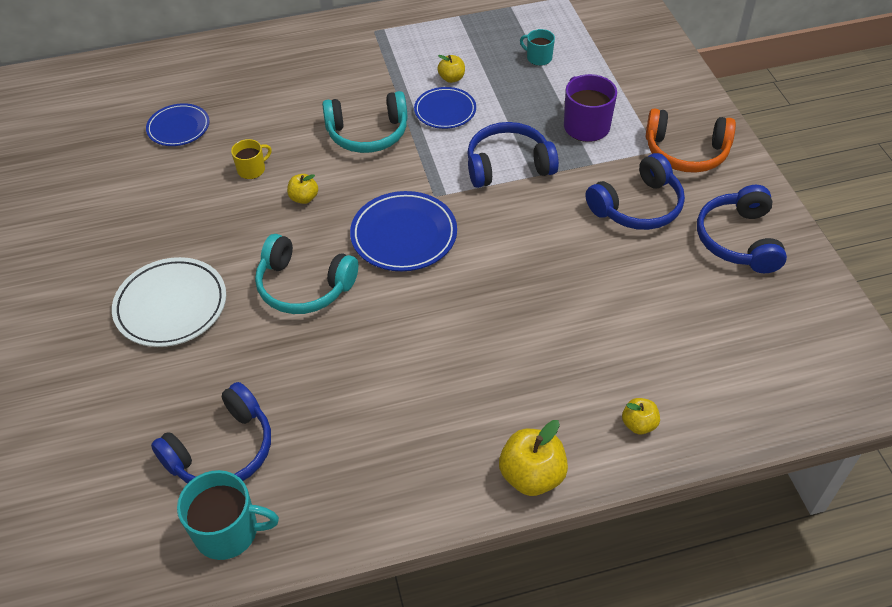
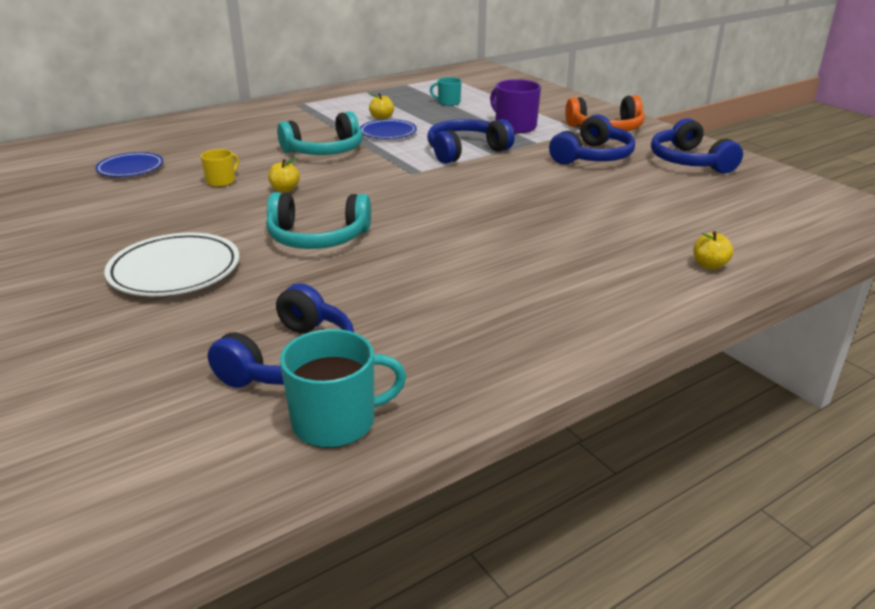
camera: 20 degrees left, 20 degrees down
(404, 235) = (398, 196): blue plate -> none
(532, 475) = (642, 314): yellow apple -> none

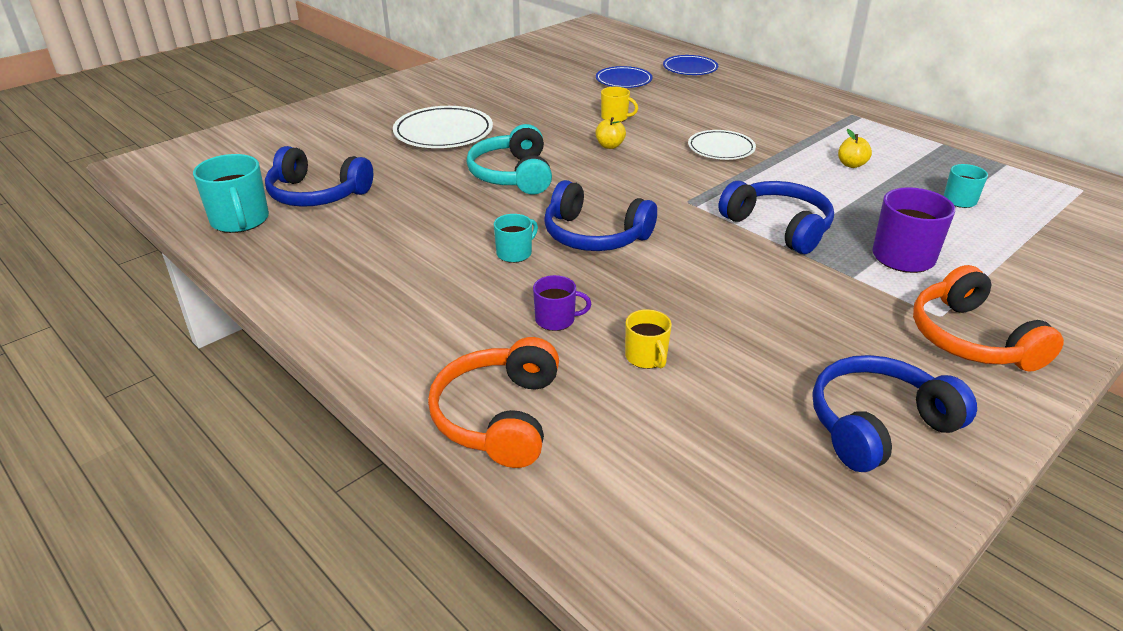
camera: 80 degrees right, 5 degrees up
(325, 150) = (721, 149): turquoise headphones -> white plate
(388, 133) = (803, 174): blue plate -> blue plate (690, 68)
(476, 246) = (515, 253): none -> turquoise mug
(584, 236) = (556, 320): none -> purple mug
(593, 156) = (829, 326): blue headphones -> blue headphones (594, 235)
(631, 210) = (646, 357): none -> yellow mug
(709, 265) = (499, 416): yellow apple -> orange headphones

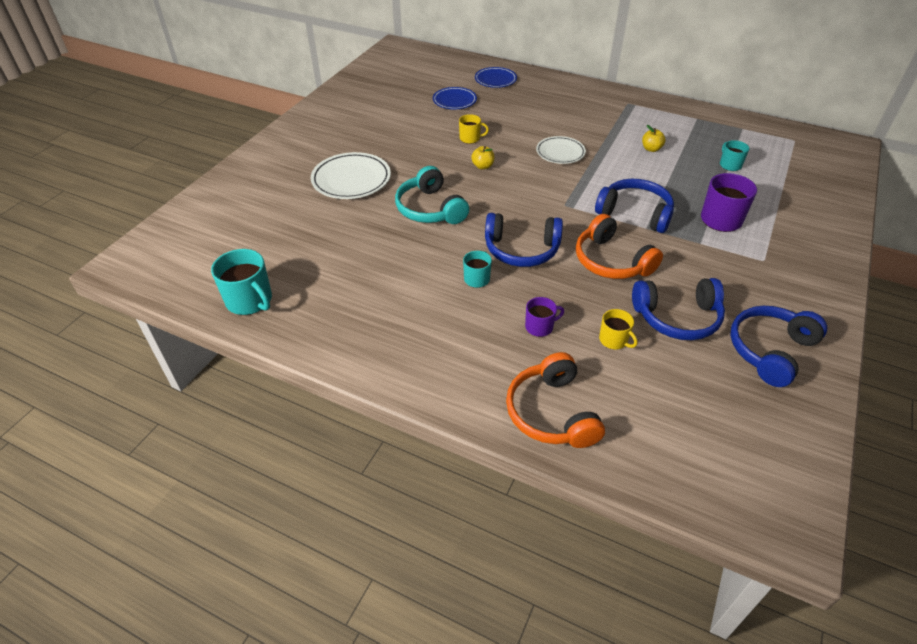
camera: 20 degrees left, 10 degrees up
(317, 194) = (293, 261): blue headphones -> blue headphones (677, 317)
(971, 339) = (788, 273): orange headphones -> orange headphones (611, 261)

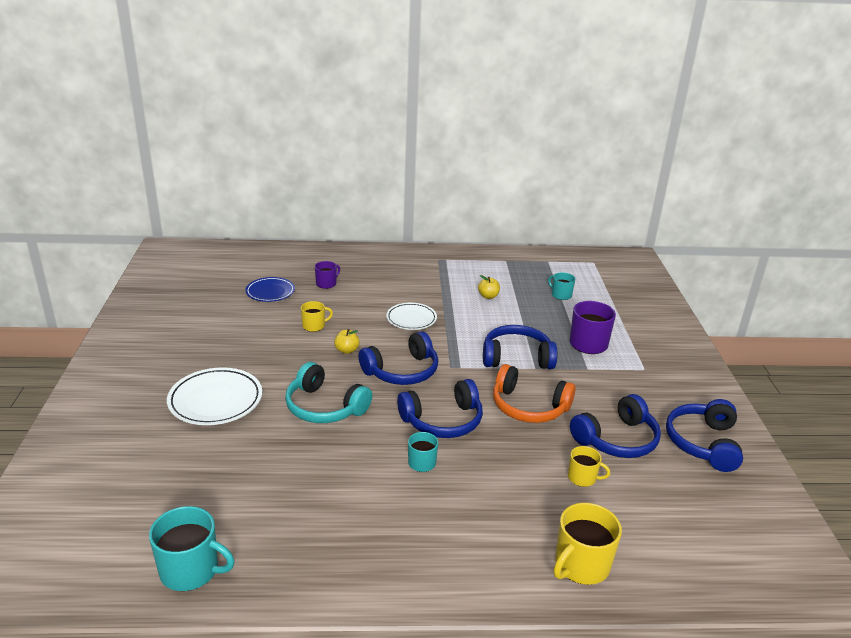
camera: 30 degrees left, 15 degrees down
(495, 80) = (298, 262): blue plate -> none
(517, 197) = (402, 371): none -> blue headphones
(540, 327) = (512, 488): purple mug -> purple mug (326, 283)
(552, 412) = (581, 565): orange headphones -> yellow mug

